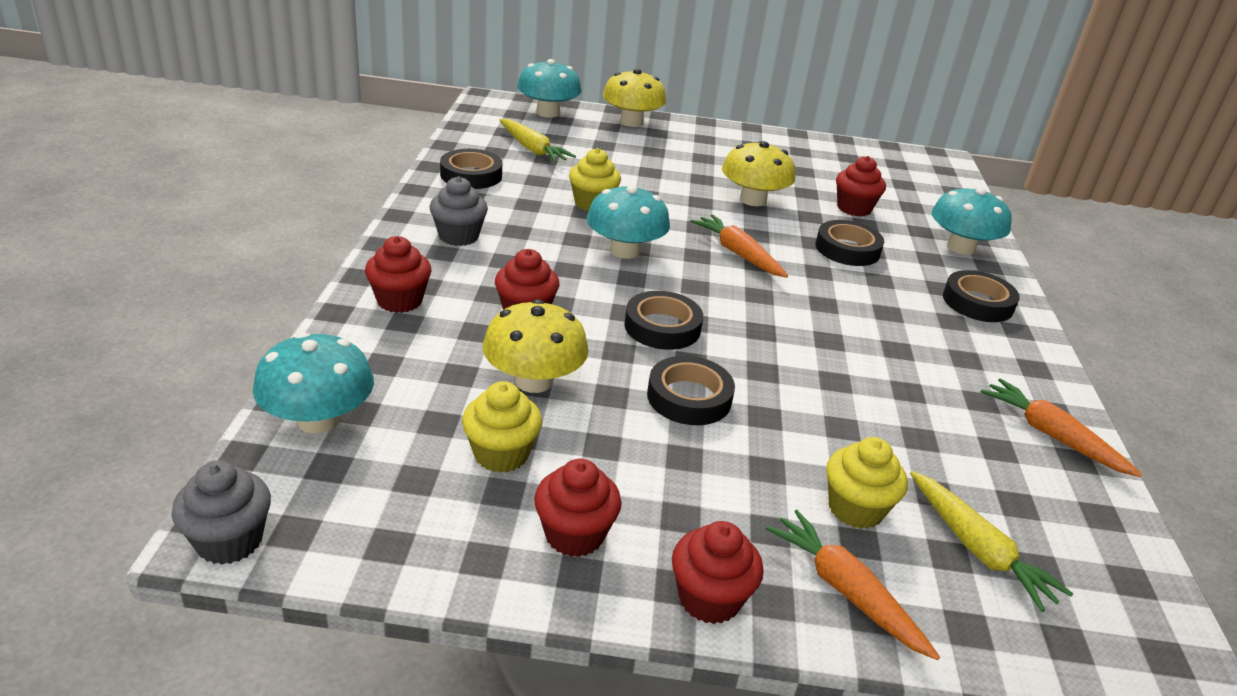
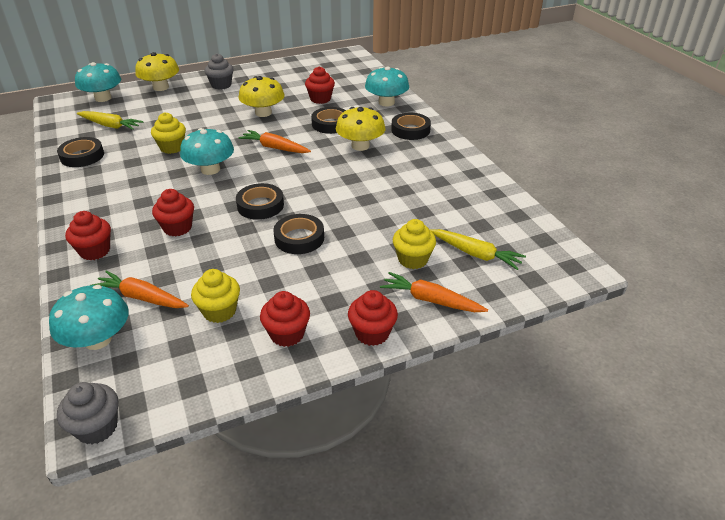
camera: 25 degrees left, 5 degrees up
(458, 236) = (103, 197): grey cupcake -> grey cupcake (221, 85)
(533, 381) = (209, 264): yellow mushroom -> yellow mushroom (360, 146)
(1052, 436) = (478, 186): orange carrot -> orange carrot (142, 297)

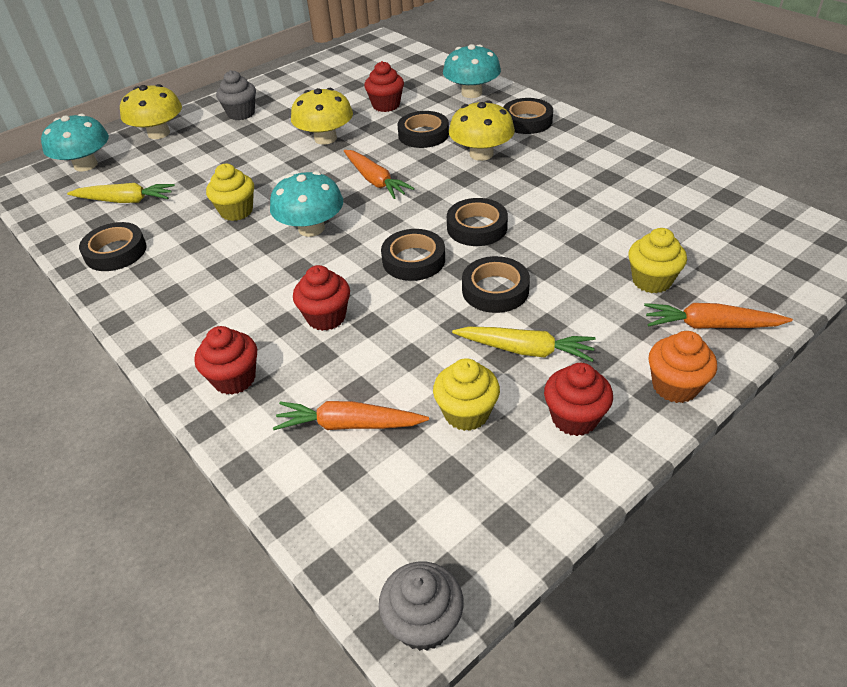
camera: 15 degrees left, 5 degrees up
(98, 339) = (332, 500): turquoise mushroom -> none
(275, 148) = (375, 181): orange carrot -> orange carrot turned 135 degrees counterclockwise
(319, 194) = (477, 227): none -> black tape
(372, 333) = (675, 386): red cupcake -> orange cupcake
(475, 254) = (717, 255): yellow carrot -> yellow carrot (525, 350)

